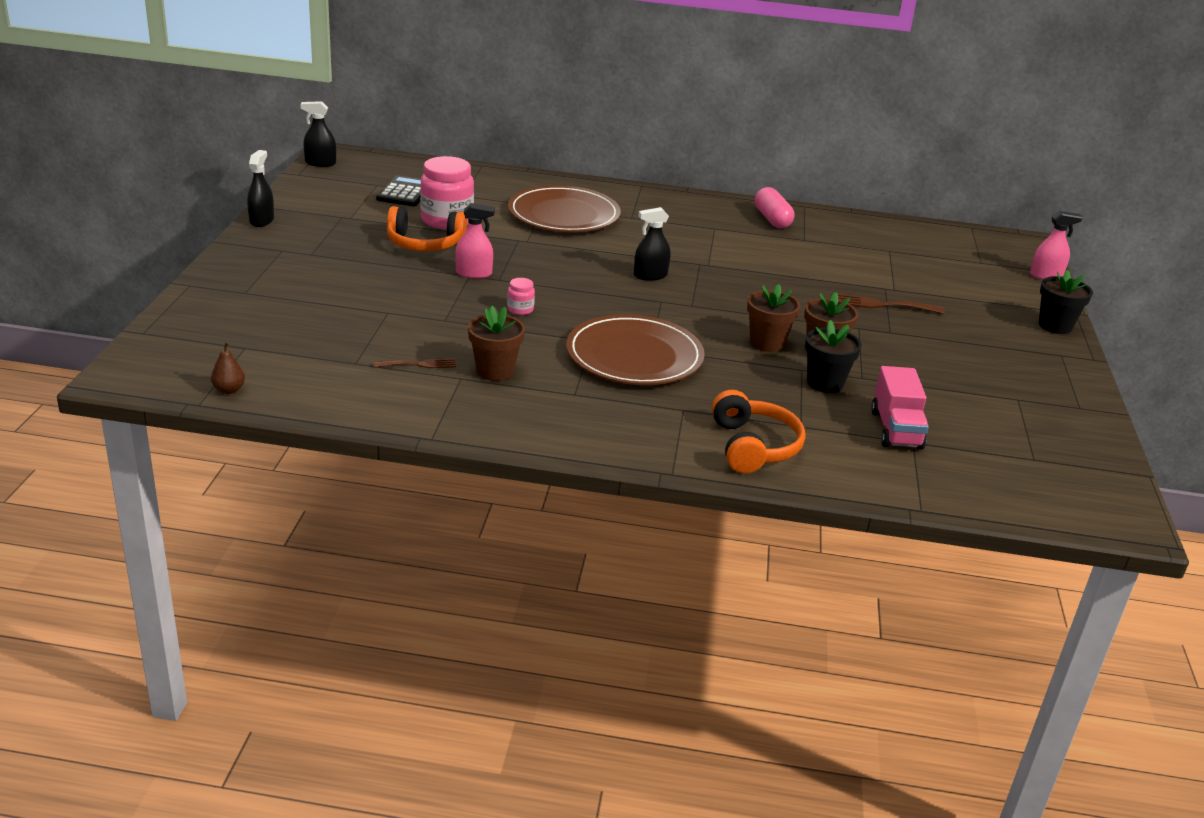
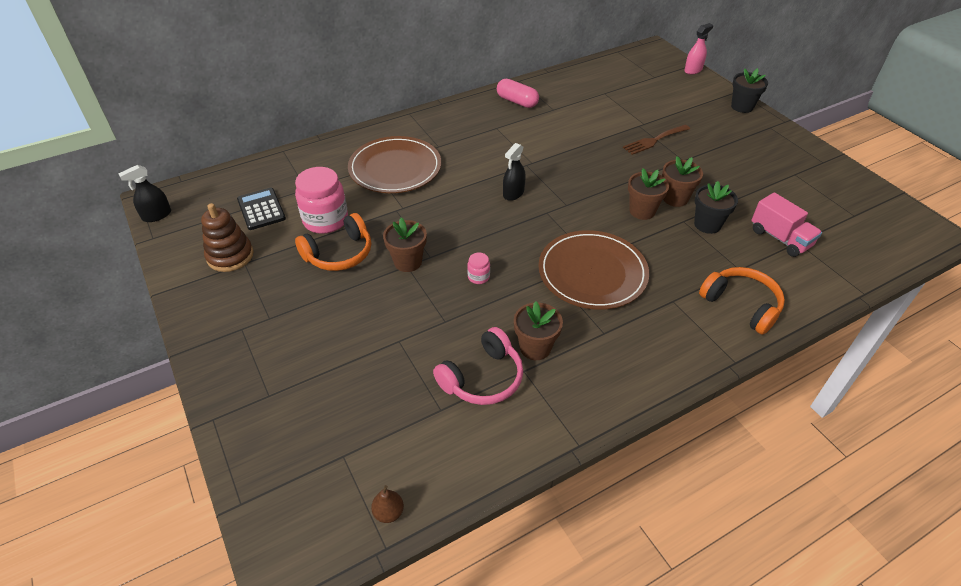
camera: 35 degrees left, 15 degrees up
(261, 220) = (185, 307): black spray bottle -> none
(338, 208) = (230, 256): none -> brown stacking toy
(419, 364) = (483, 378): brown fork -> pink headphones
(474, 273) = (408, 262): pink spray bottle -> brown flower pot

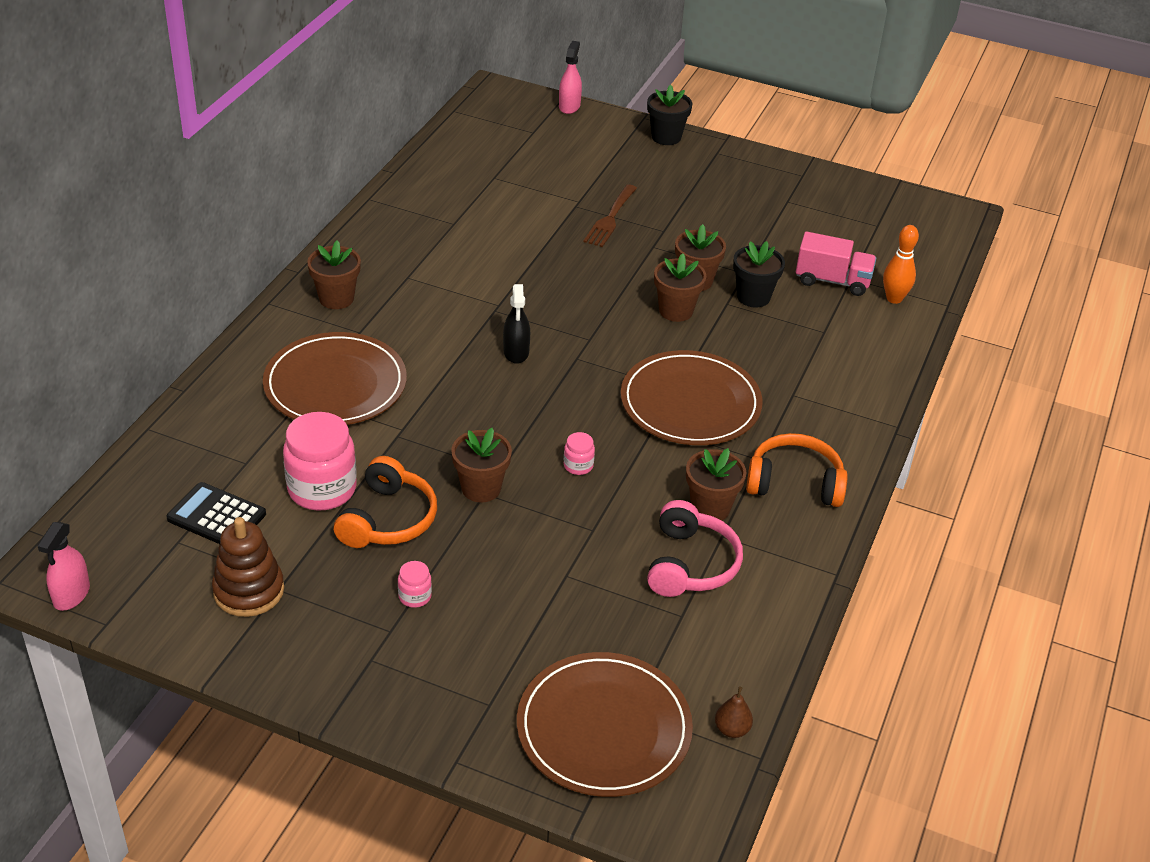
camera: 40 degrees left, 5 degrees down
(157, 215) = (71, 595): black spray bottle -> pink spray bottle
(303, 305) = (415, 596): none -> pink jar
(312, 455) = (604, 728): none -> brown plate
(446, 124) = (336, 298): none -> brown flower pot
(517, 101) = (396, 230): pink capsule -> none
(741, 305) = (856, 368): orange headphones -> orange headphones (794, 482)
(820, 270) = (894, 298): none -> orange bowling pin

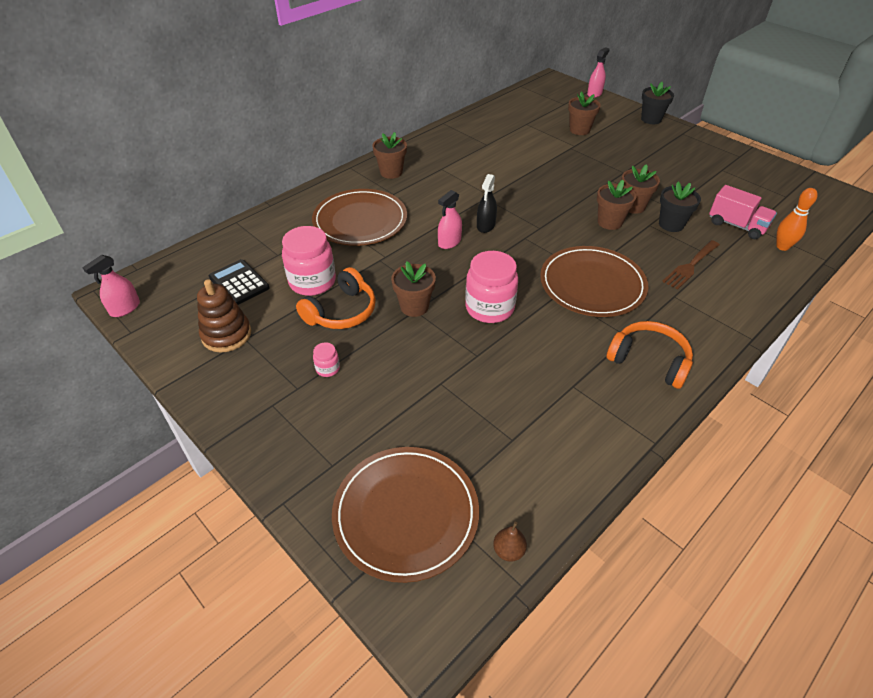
camera: 25 degrees right, 5 degrees up
(479, 388) = (449, 242): none -> pink spray bottle
(578, 466) = (489, 308): pink jar -> pink jar, size x2.22
(610, 219) = (590, 159): brown fork -> brown fork (690, 266)
(691, 564) = (538, 401): pink headphones -> none
(710, 508) = (573, 362): brown flower pot -> brown flower pot (579, 130)

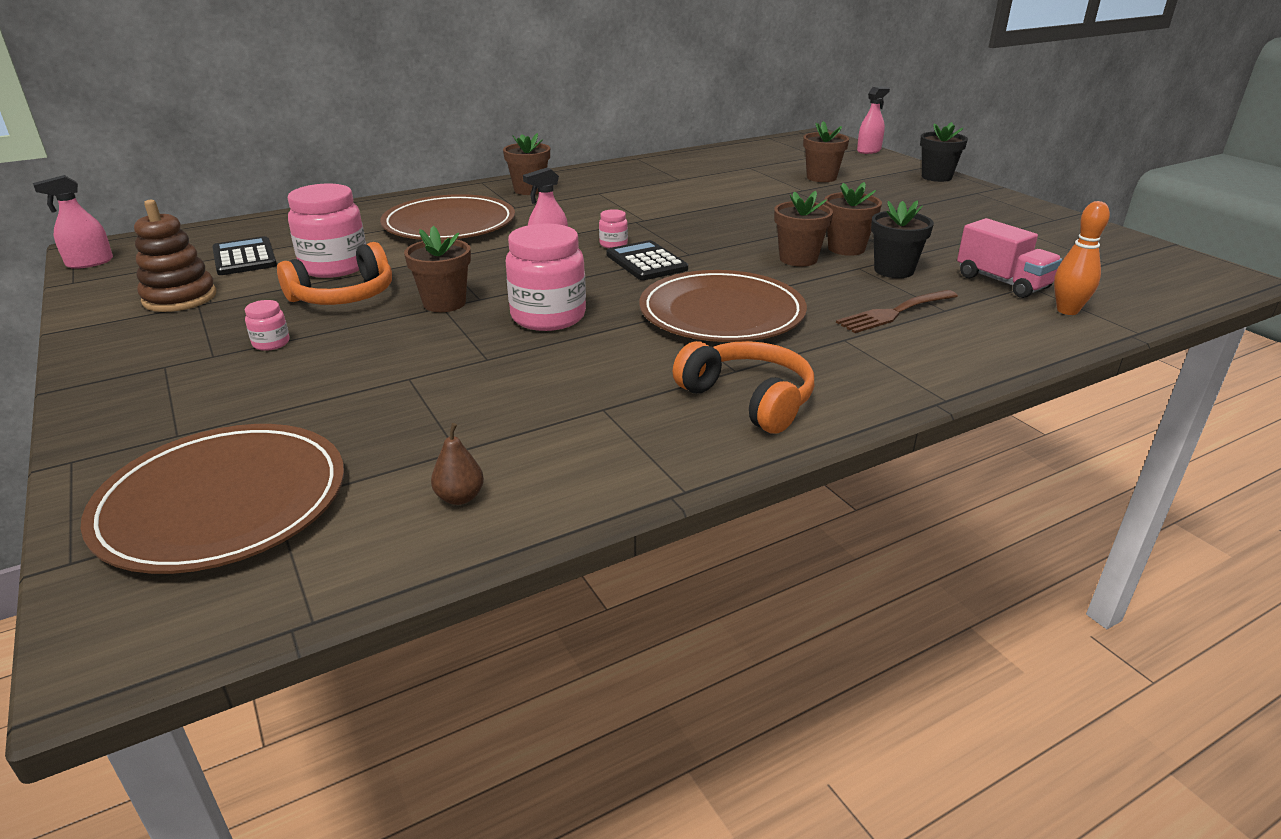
camera: 15 degrees right, 15 degrees down
(486, 225) = (613, 244): black spray bottle -> pink jar
(508, 550) = (332, 573): brown pear -> brown pear (460, 497)
(518, 241) = (646, 262): none -> black calculator

